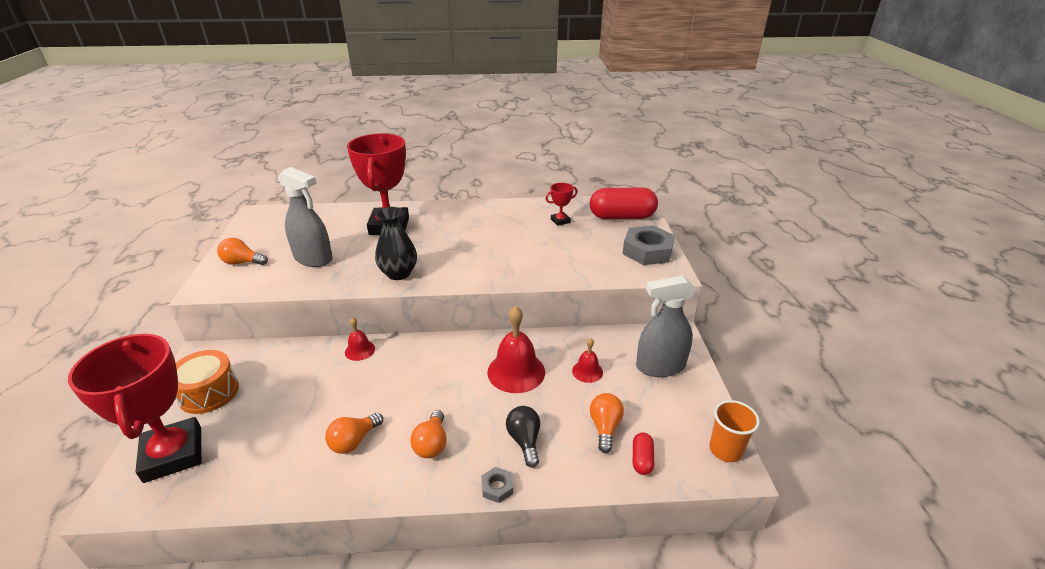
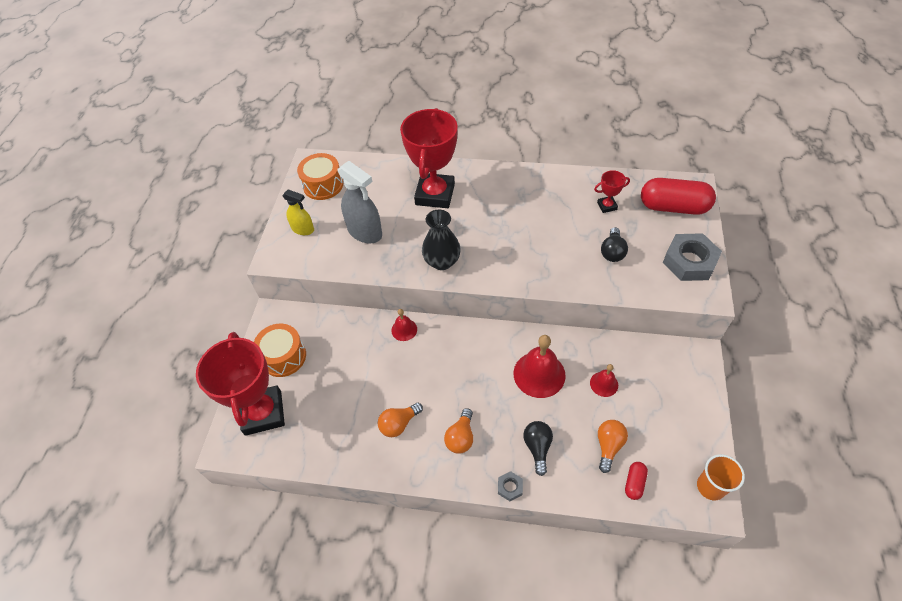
camera: 15 degrees right, 20 degrees up
(242, 262) = (303, 229): orange light bulb -> yellow spray bottle
(269, 228) = (323, 185): none -> orange drum
(572, 251) = (612, 252): none -> black light bulb
(660, 366) = (673, 389): grey spray bottle -> none

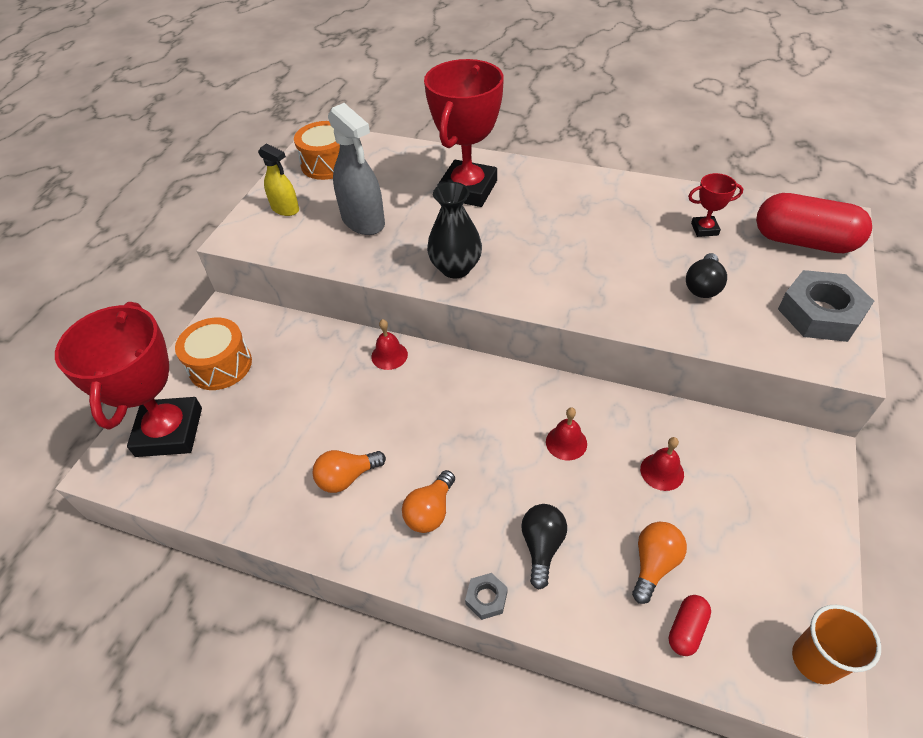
camera: 10 degrees right, 5 degrees down
(539, 374) = (566, 442): red bell -> red bell, size x0.53

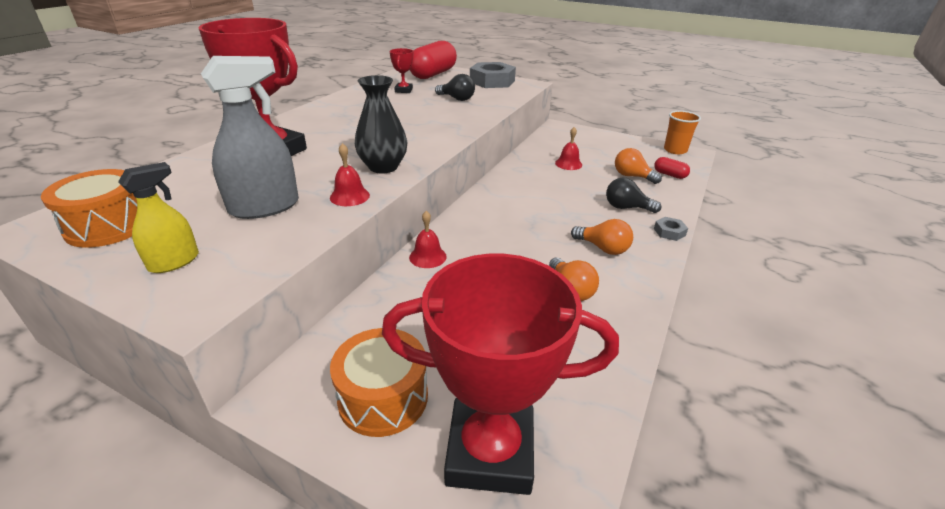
camera: 85 degrees left, 15 degrees down
(566, 442) = (543, 188): red bell -> red bell (349, 196)

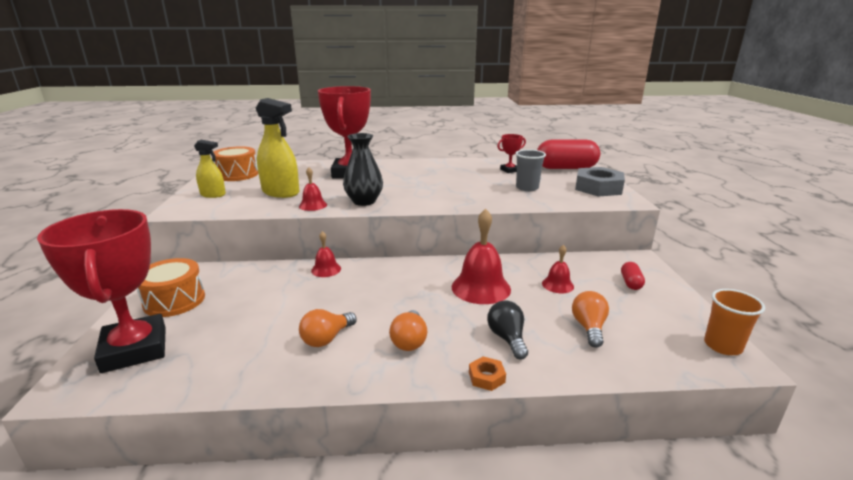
camera: 60 degrees right, 10 degrees down
(265, 207) = (281, 192): grey spray bottle -> yellow spray bottle
(457, 99) = (527, 188): black light bulb -> grey cup
(545, 192) = (481, 288): none -> red bell
(669, 175) = (636, 354): red capsule -> red capsule (630, 283)
(669, 232) = (486, 377): grey nut -> orange nut

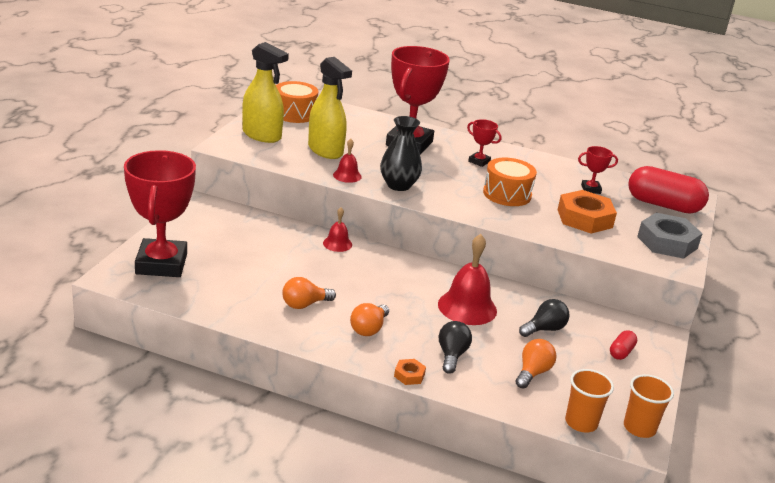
camera: 20 degrees right, 5 degrees up
(174, 300) = (199, 232): orange drum -> orange drum (507, 194)
(213, 195) = (262, 135): yellow spray bottle -> yellow spray bottle, size x1.67
(414, 172) = (479, 161): none -> red trophy
(527, 188) = (584, 218): grey cup -> orange nut
(557, 285) = (544, 329): red bell -> black light bulb
(677, 362) = (581, 423): none -> orange cup

